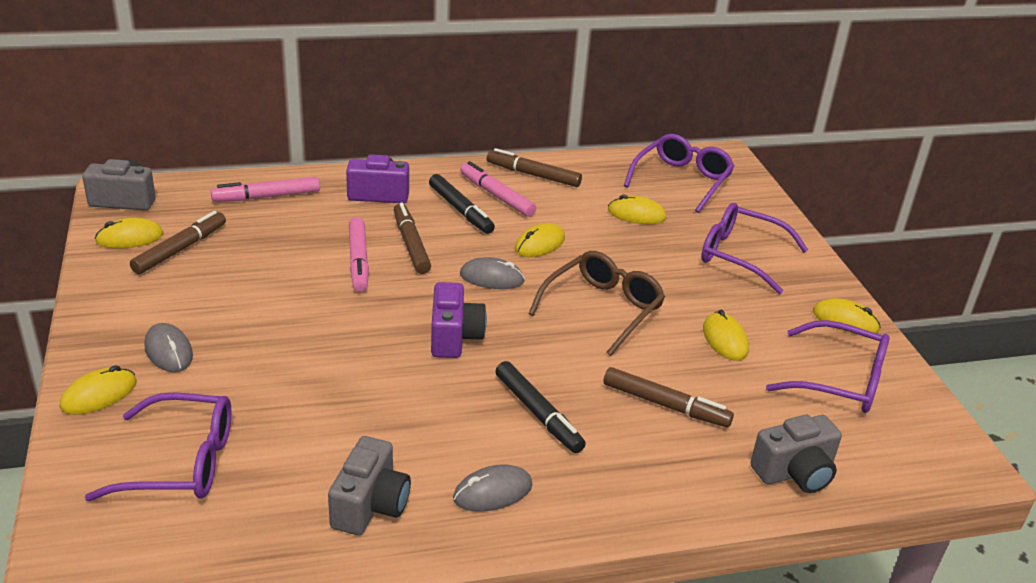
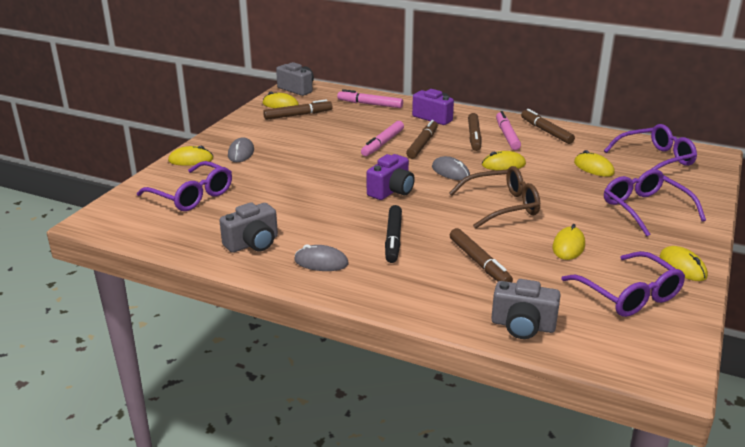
camera: 40 degrees right, 5 degrees down
(460, 210) = (474, 136): black marker -> brown marker

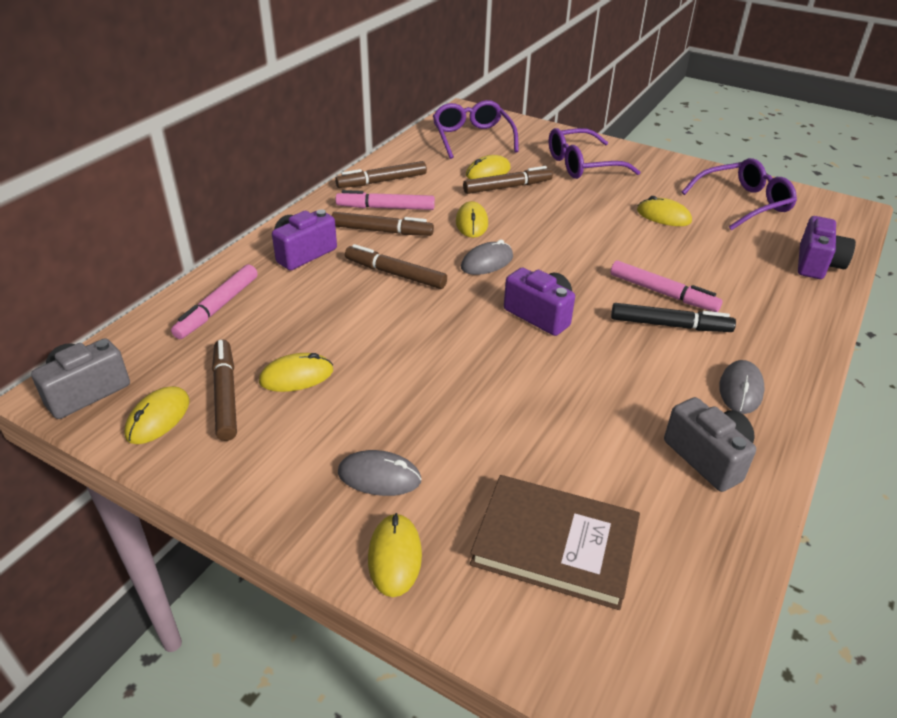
camera: 85 degrees left, 10 degrees up
(192, 196) = (555, 544): purple glasses -> brown book
(383, 143) = (382, 308): pink marker -> pink marker (662, 293)
(479, 262) = (709, 272): brown marker -> brown marker (507, 187)
(502, 206) = (579, 240): brown glasses -> none
(523, 326) = (817, 264): grey camera -> purple camera
(682, 266) = (688, 171): yellow mouse -> yellow mouse (296, 376)

